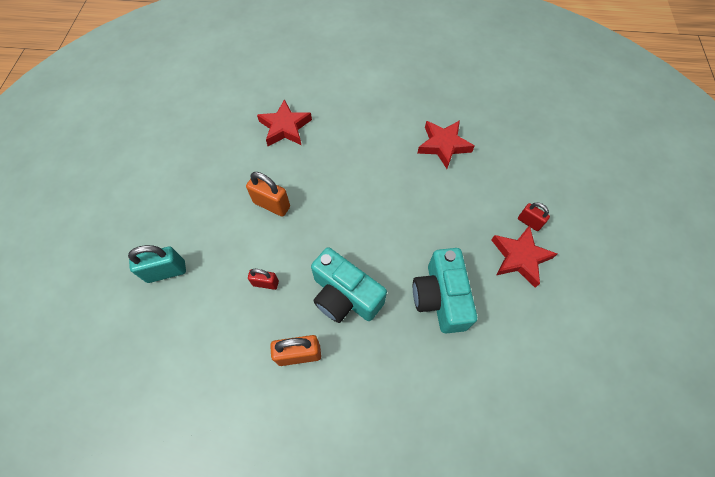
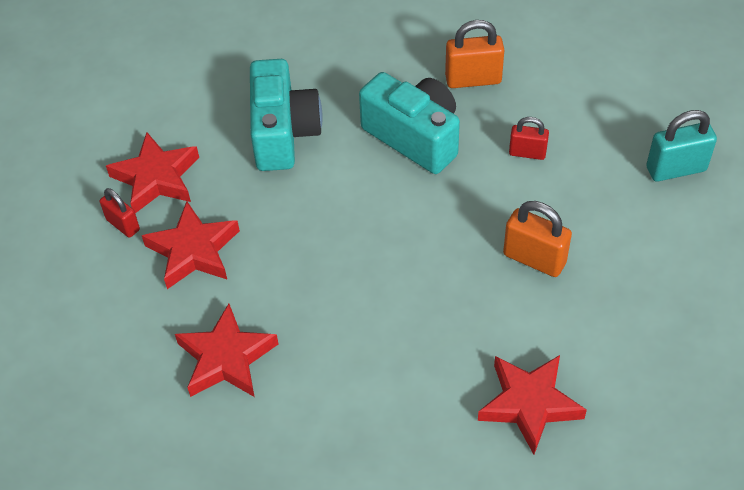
camera: 175 degrees left, 10 degrees down
(479, 206) = (193, 250): none -> red star

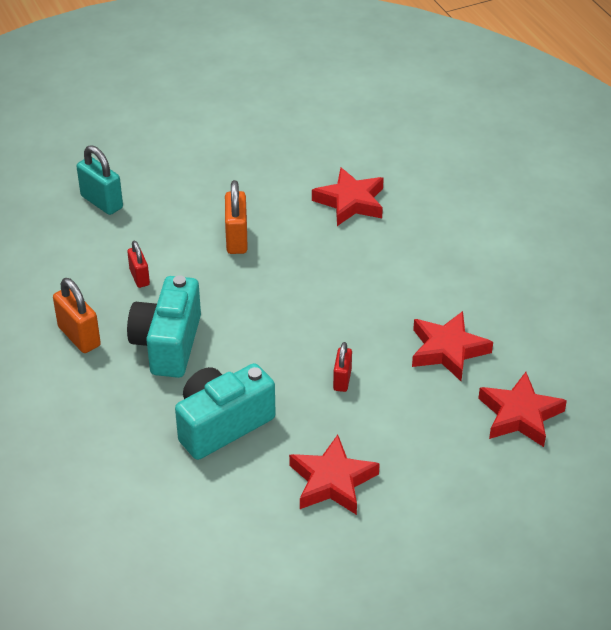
camera: 125 degrees left, 10 degrees down
(123, 225) = (394, 474): red padlock -> red padlock (342, 380)
(193, 250) = (380, 417): red star -> red star (519, 415)

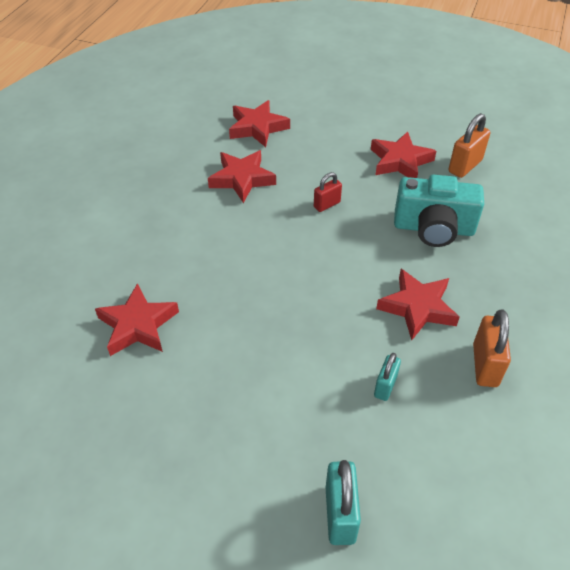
camera: 135 degrees left, 5 degrees up
(139, 277) = (385, 386): red padlock -> turquoise padlock
(168, 344) = (417, 307): turquoise camera -> red star
(237, 239) = (266, 361): orange padlock -> orange padlock (465, 166)

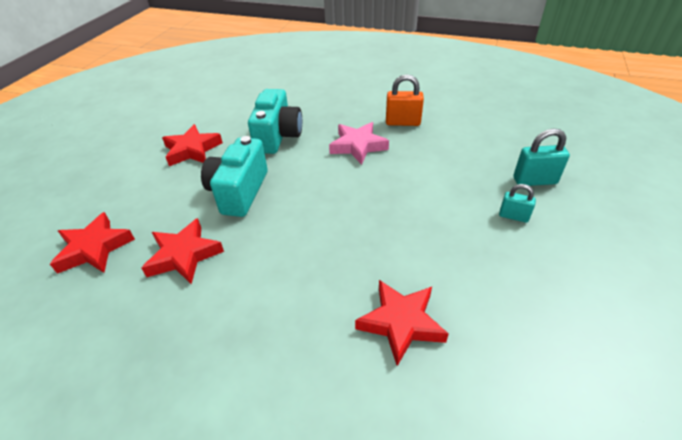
camera: 90 degrees left, 5 degrees down
(327, 204) = (239, 192): red padlock -> turquoise camera
(385, 386) = (430, 161): turquoise padlock -> turquoise padlock (513, 216)
(417, 307) = (358, 146): red star -> pink star
(465, 166) = (209, 119): orange padlock -> none

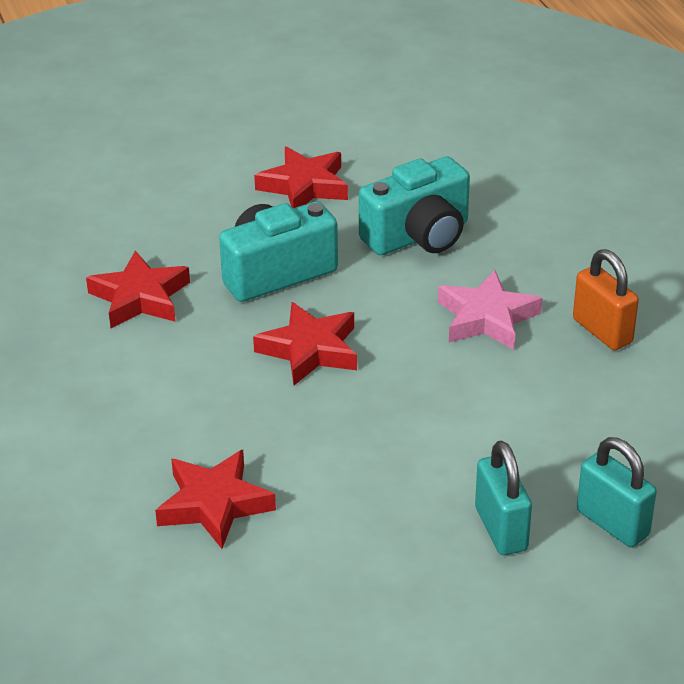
camera: 50 degrees right, 5 degrees down
(94, 248) = (84, 232): red star -> red star (310, 350)
(513, 216) = (501, 529): turquoise padlock -> turquoise padlock, size x1.58

